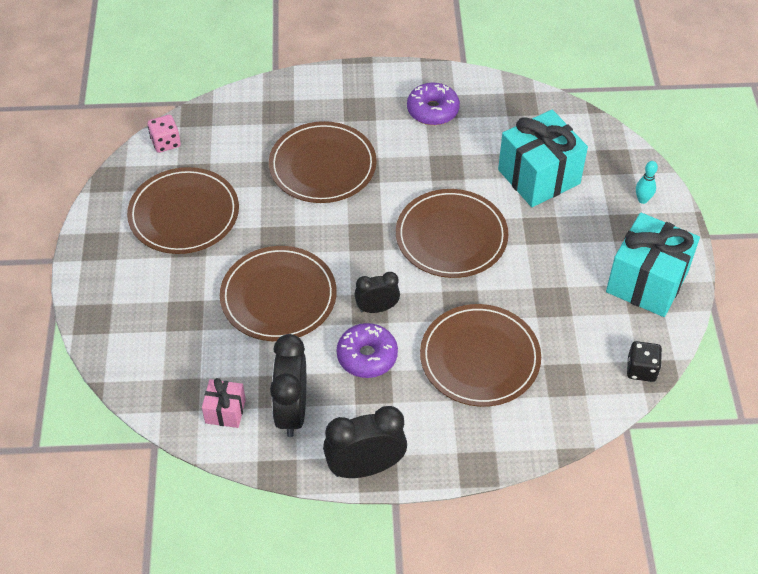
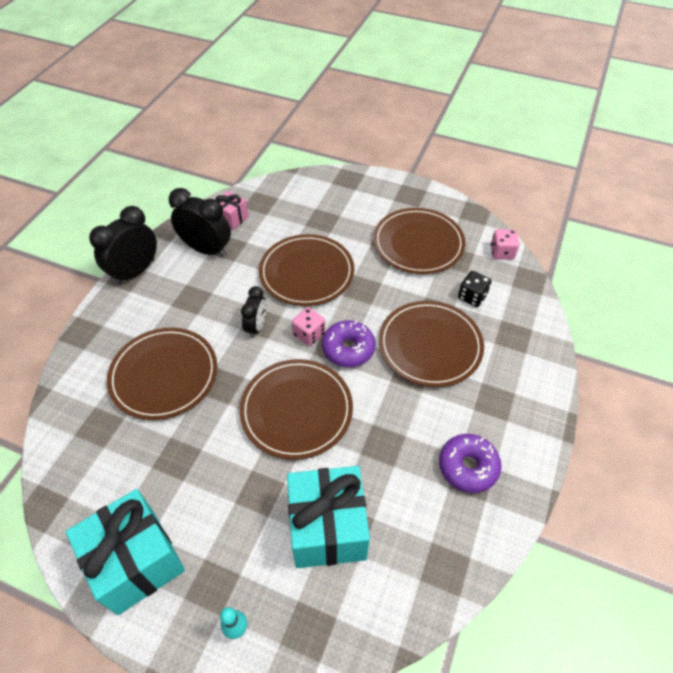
camera: 115 degrees right, 0 degrees up
(361, 261) = (309, 334): none -> pink dice
(365, 467) = (135, 272): black clock -> black clock turned 150 degrees counterclockwise
(367, 356) = (219, 304): purple donut -> purple donut (348, 349)
(641, 369) = (58, 495): black dice -> black dice (472, 297)

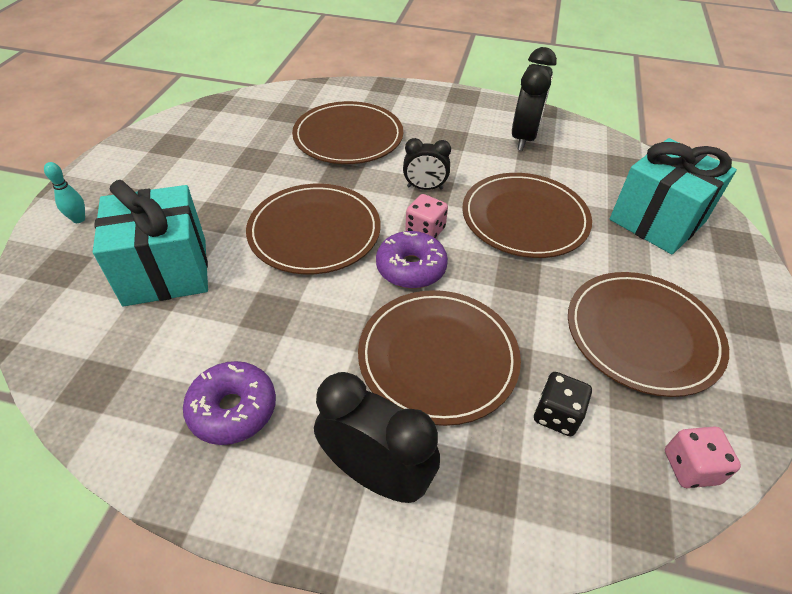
camera: 80 degrees right, 5 degrees down
(135, 272) = (471, 100): black clock -> black clock (376, 475)
(137, 561) = (156, 154): turquoise gift -> turquoise gift (657, 221)
(232, 219) = (582, 148): pink gift -> none

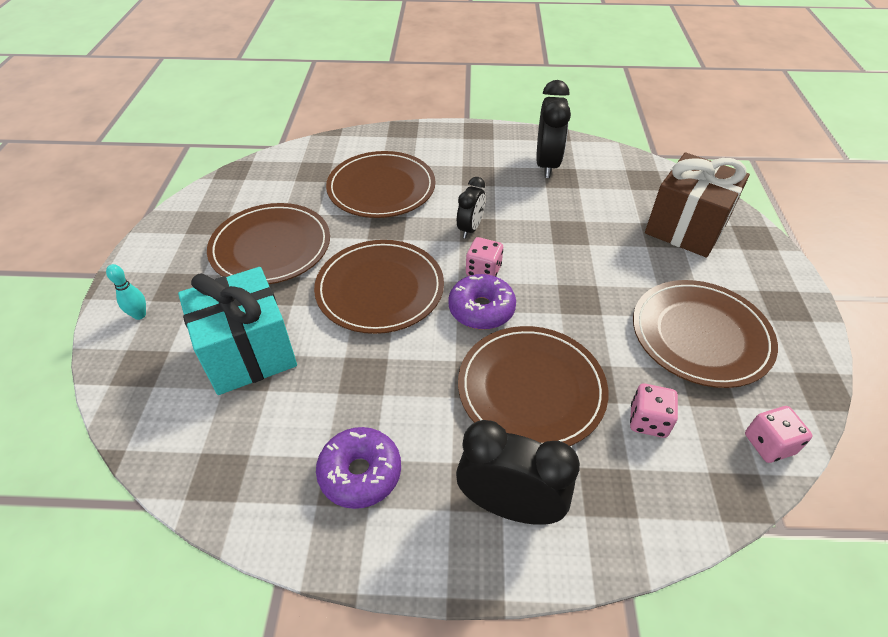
camera: 10 degrees left, 0 degrees up
(424, 188) = (470, 228): black clock -> black clock turned 60 degrees counterclockwise
(524, 218) = (570, 244): brown plate -> brown plate (271, 247)
(556, 415) = (648, 421): black dice -> pink dice
(657, 221) = (686, 228): turquoise gift -> brown gift

